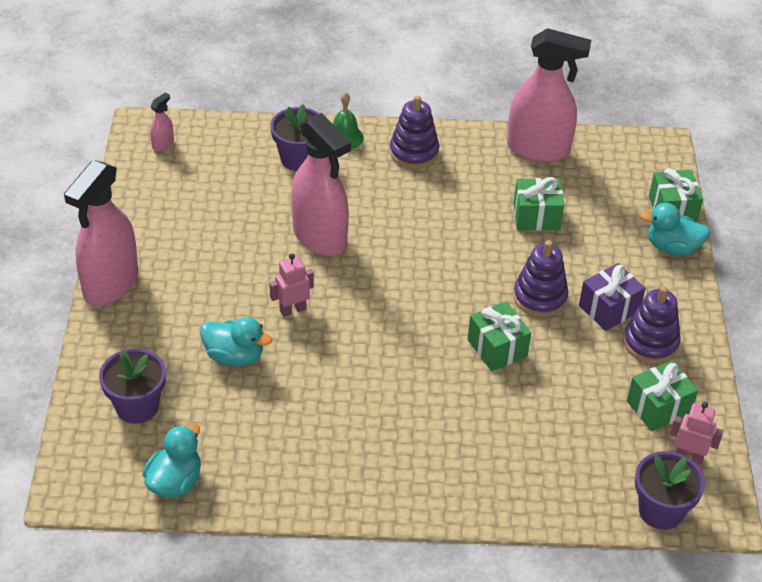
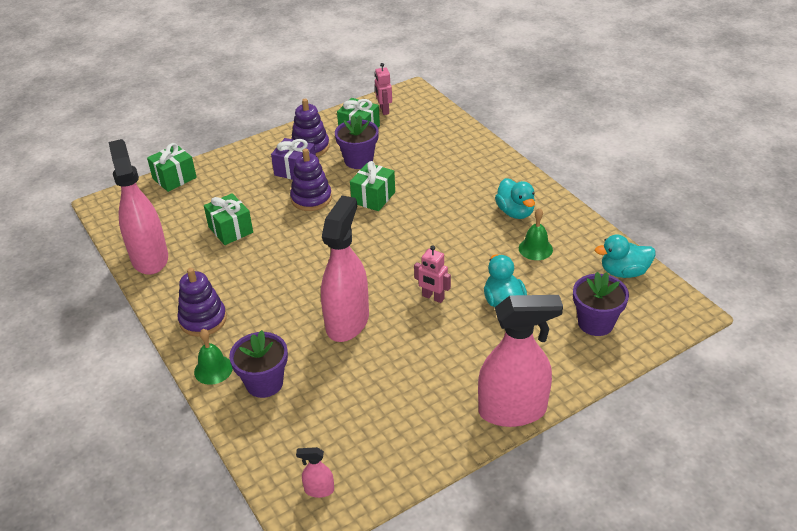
camera: 120 degrees left, 5 degrees down
(282, 432) = (535, 249): none -> green bell
(660, 511) = (430, 107): purple flower pot -> purple flower pot (358, 160)
(672, 247) = (214, 166): turquoise duck -> turquoise duck (515, 212)

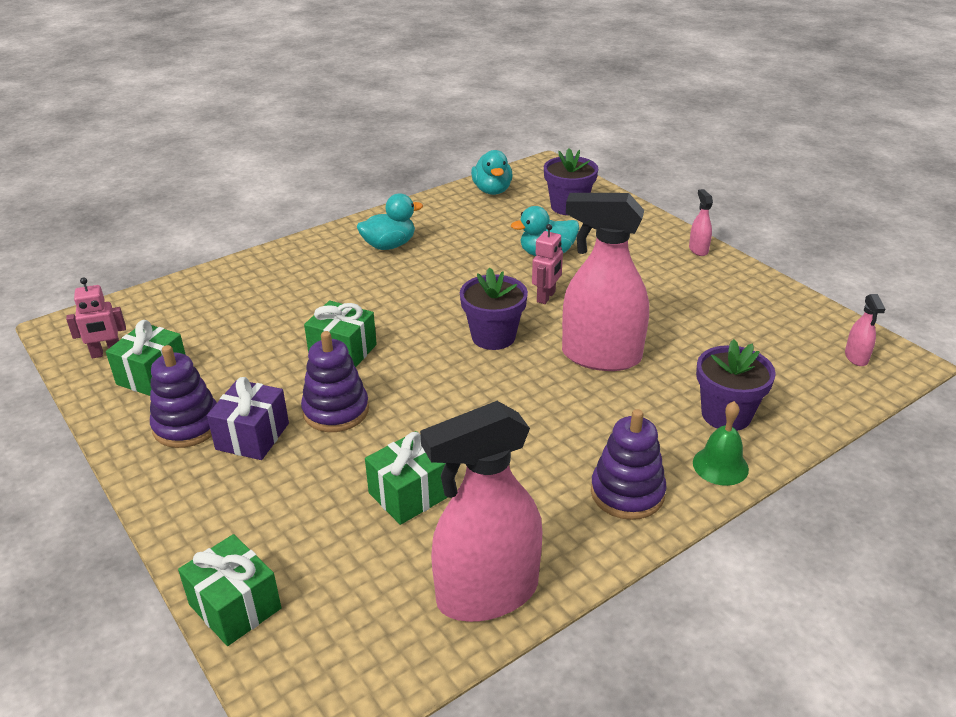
camera: 95 degrees left, 5 degrees down
(358, 160) = (244, 370): purple flower pot -> purple flower pot (493, 337)
(513, 410) = (698, 249): pink spray bottle -> pink spray bottle, size x0.41
(535, 249) = (456, 234): green bell -> none

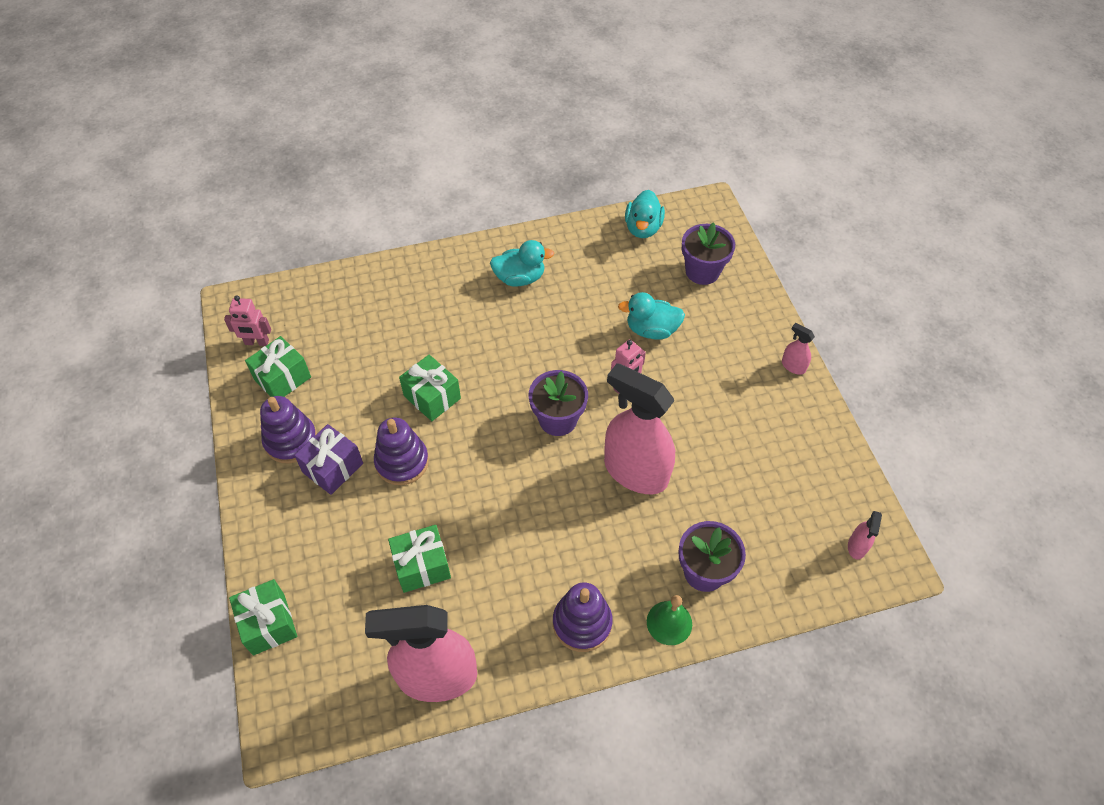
camera: 20 degrees right, 20 degrees up
(698, 249) = (793, 366): pink spray bottle -> pink spray bottle turned 60 degrees counterclockwise

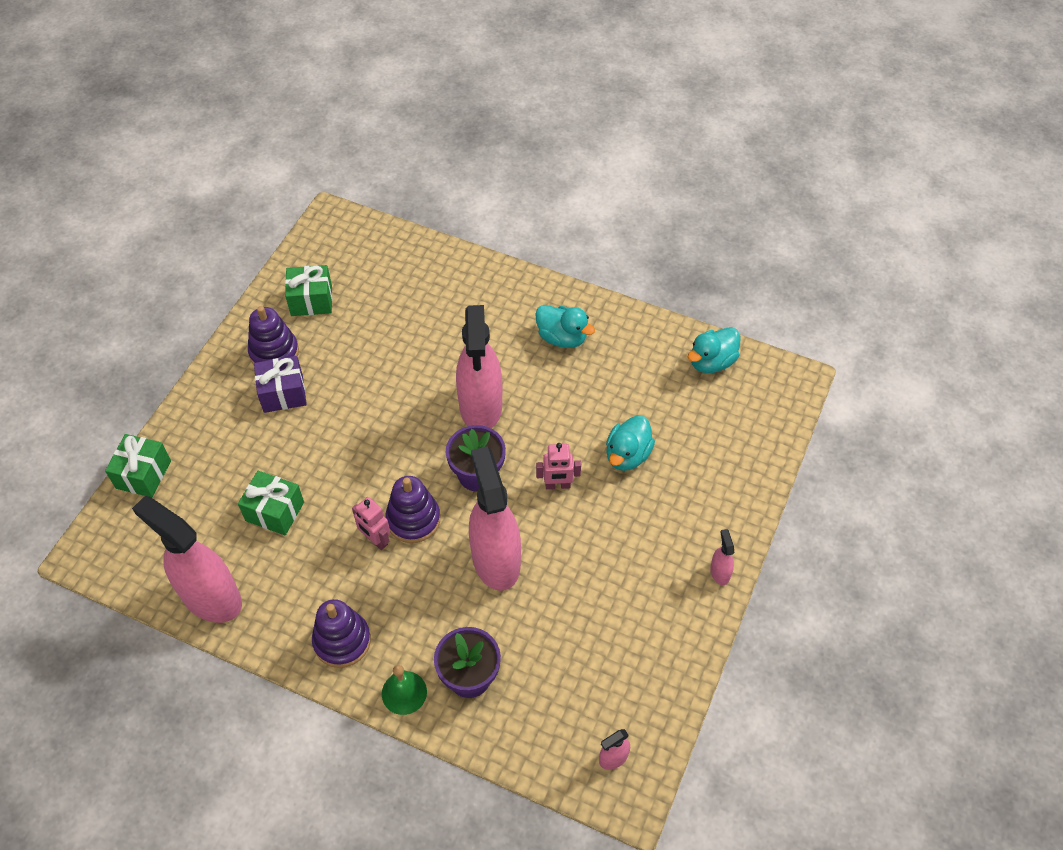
camera: 40 degrees right, 0 degrees up
(257, 342) = (319, 260): pink robot -> pink robot (375, 540)
(402, 462) = (333, 424): purple stacking toy -> purple stacking toy (413, 519)
(432, 397) = (401, 389): green gift -> none
(509, 368) = (480, 406): none -> pink spray bottle
(651, 330) = (627, 455): turquoise duck -> turquoise duck turned 105 degrees counterclockwise
(702, 271) = (725, 435): purple flower pot -> none

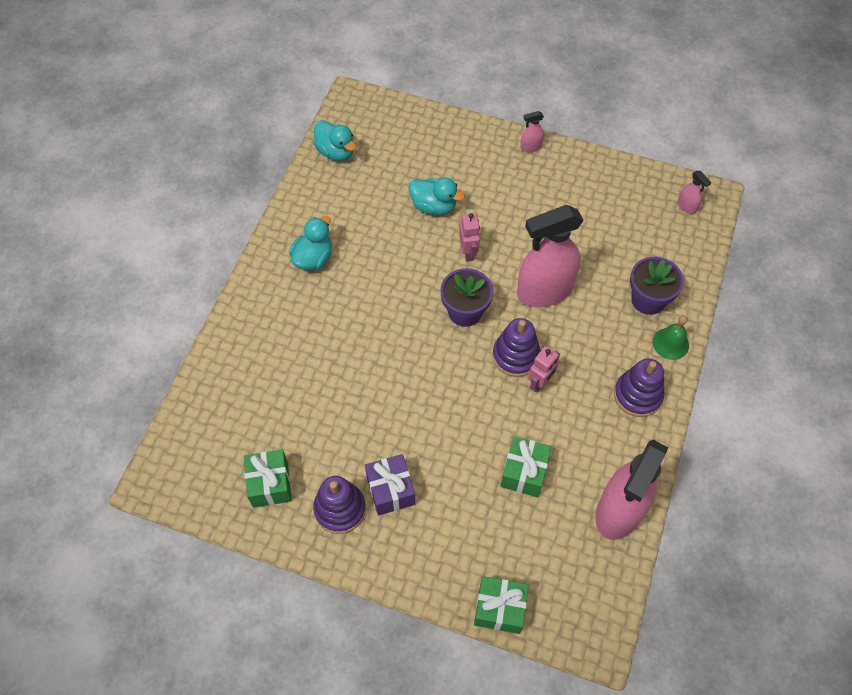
camera: 95 degrees left, 5 degrees up
(480, 406) = (393, 316): pink spray bottle -> none

